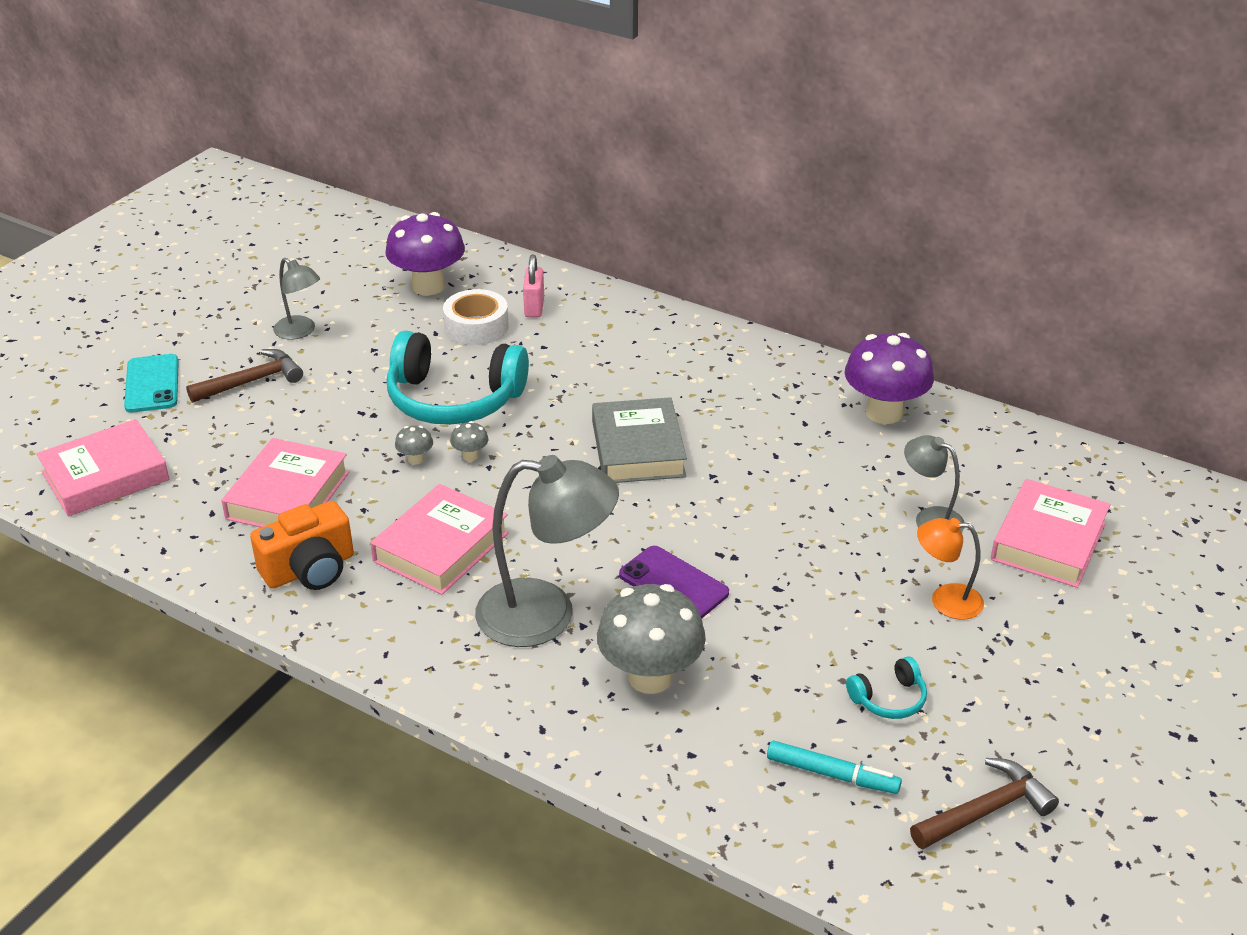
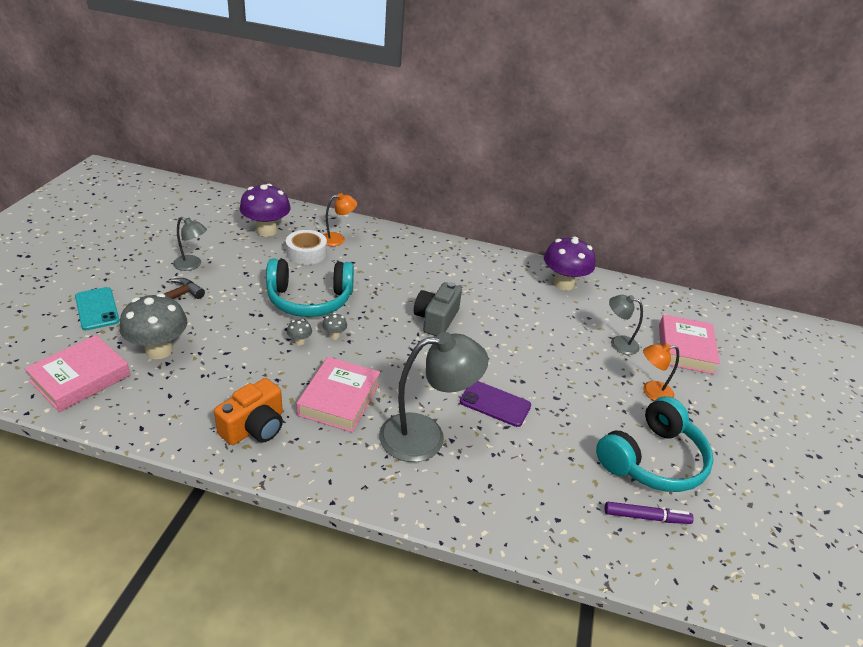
camera: 20 degrees left, 0 degrees up
(288, 495) = (221, 376): pink book -> none
(534, 307) = (337, 239): pink padlock -> orange lamp
(638, 449) = (436, 319): grey book -> grey camera
(650, 677) = (509, 469): grey mushroom -> grey mushroom (159, 350)
(832, 774) = (646, 517): turquoise marker -> purple marker
(889, 699) = (652, 460): turquoise headphones -> turquoise headphones, size x2.28
(985, 811) = (742, 525): brown hammer -> none

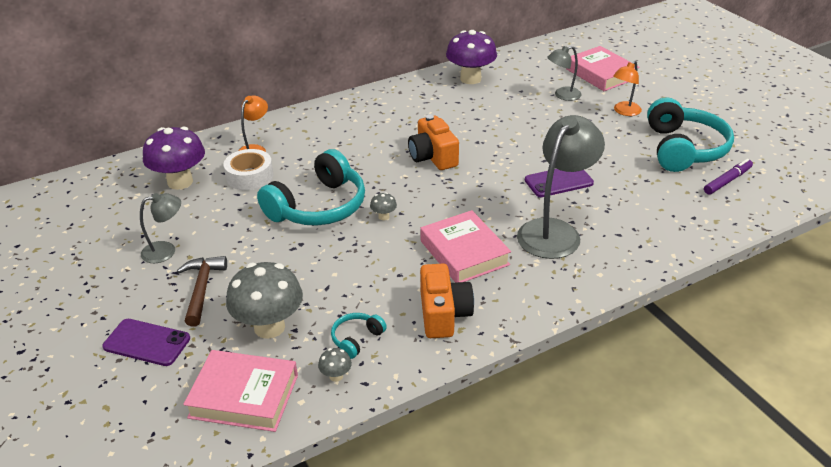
camera: 40 degrees left, 0 degrees up
(80, 378) = (244, 396): pink book -> pink book turned 75 degrees counterclockwise
(97, 309) = (147, 342): turquoise phone -> purple phone
(184, 397) = (356, 339): none -> turquoise headphones
(299, 341) = (367, 239): grey mushroom -> grey mushroom (336, 376)
(436, 319) = (433, 157): grey camera -> orange camera

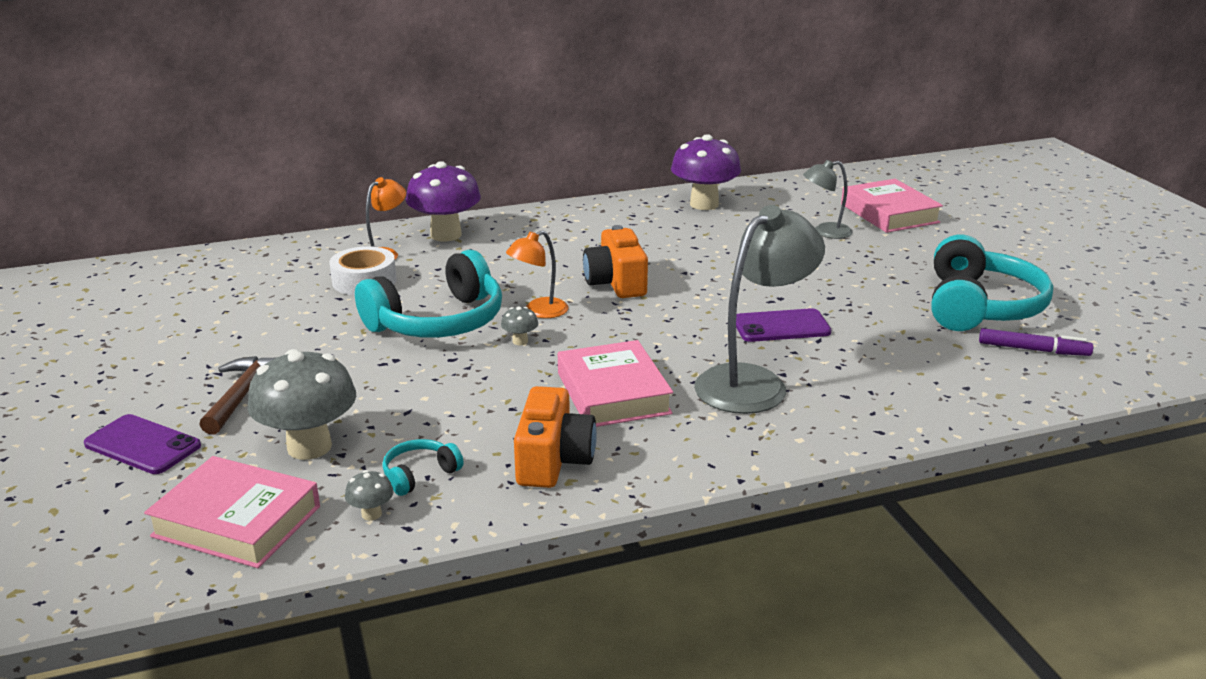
camera: 10 degrees right, 10 degrees down
(166, 251) = (218, 348): grey lamp -> none
(180, 182) = (273, 278): purple mushroom -> purple mushroom (446, 235)
(624, 112) = (907, 257): orange lamp -> orange lamp (539, 311)
(727, 181) = (1033, 350): purple marker -> purple marker turned 45 degrees clockwise

